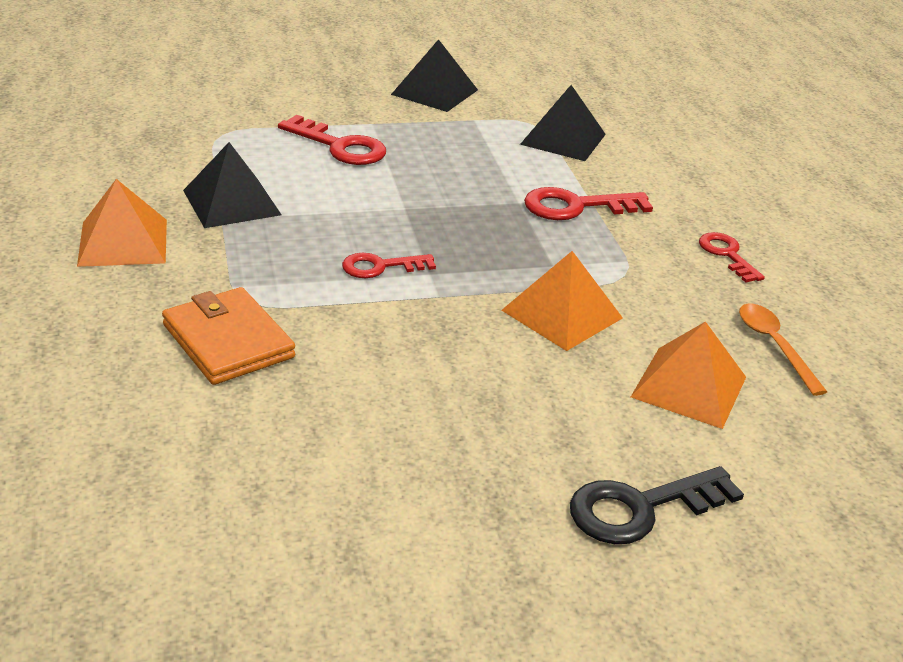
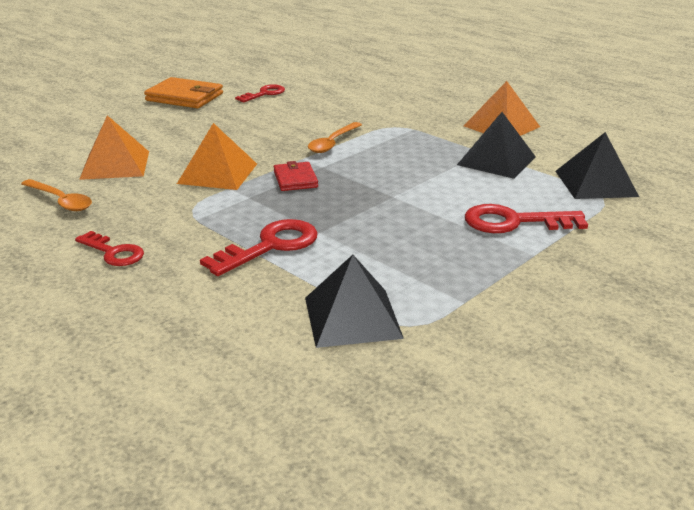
camera: 150 degrees right, 5 degrees down
(228, 341) = (375, 112): orange wallet -> orange wallet (185, 97)
(369, 305) = (332, 143): none -> orange spoon
(381, 267) = (354, 160): red key -> red key (264, 94)
(435, 92) = (553, 322): black pyramid -> black pyramid (595, 183)
(479, 268) = (295, 179): none -> red wallet
(641, 508) = (122, 120): black key -> none

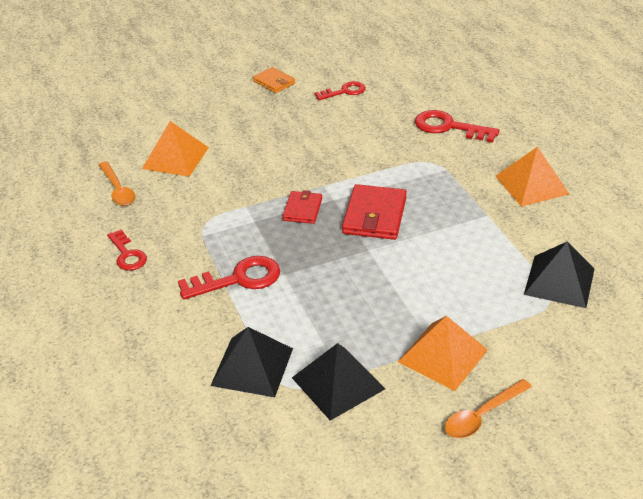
camera: 25 degrees right, 10 degrees up
(185, 97) = (274, 82): orange wallet -> orange wallet, size x0.61
(218, 173) = (246, 187): orange pyramid -> orange pyramid (443, 355)
(332, 143) = (362, 171): orange spoon -> orange spoon (482, 415)
(375, 171) = (374, 216): none -> red wallet
(496, 161) = (490, 229): black pyramid -> black pyramid (338, 383)
(514, 222) = (448, 307): red key -> red key (449, 127)

